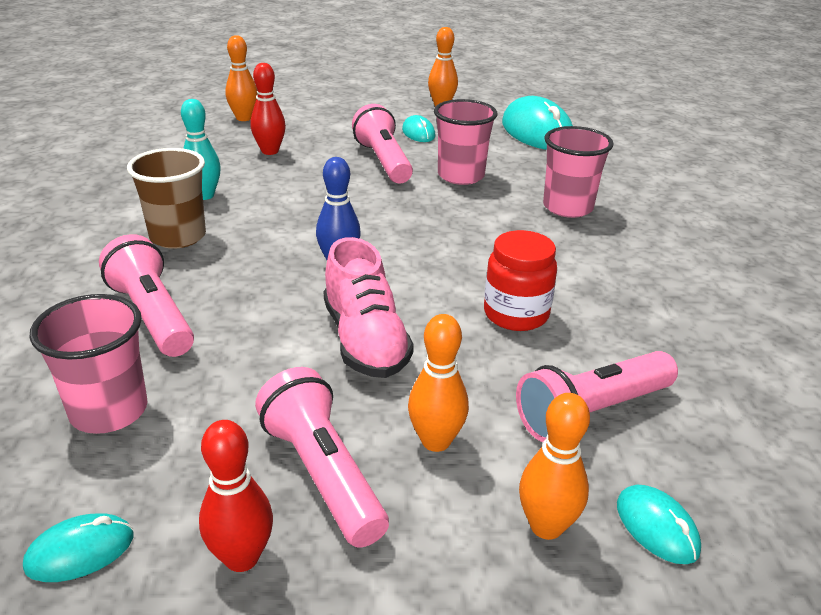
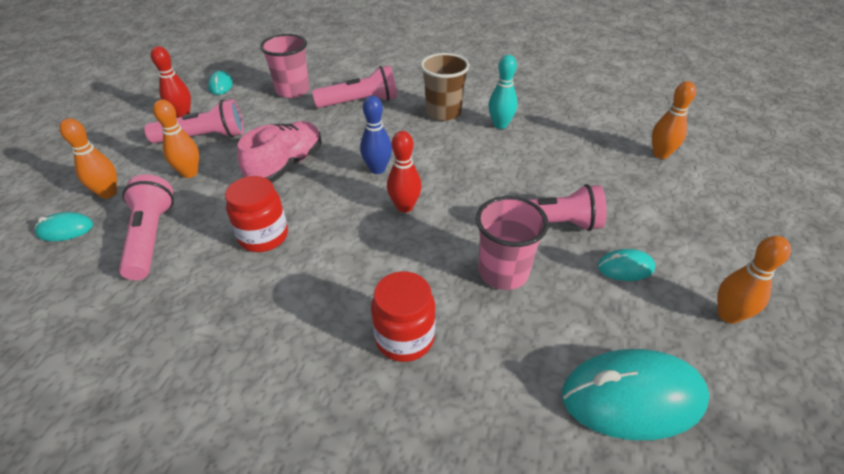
camera: 110 degrees right, 10 degrees up
(270, 151) = (579, 161): red bowling pin -> red bowling pin (405, 207)
(365, 341) = (286, 165): pink shoe -> pink shoe turned 120 degrees clockwise
(567, 207) = (404, 338): pink cup -> red jar

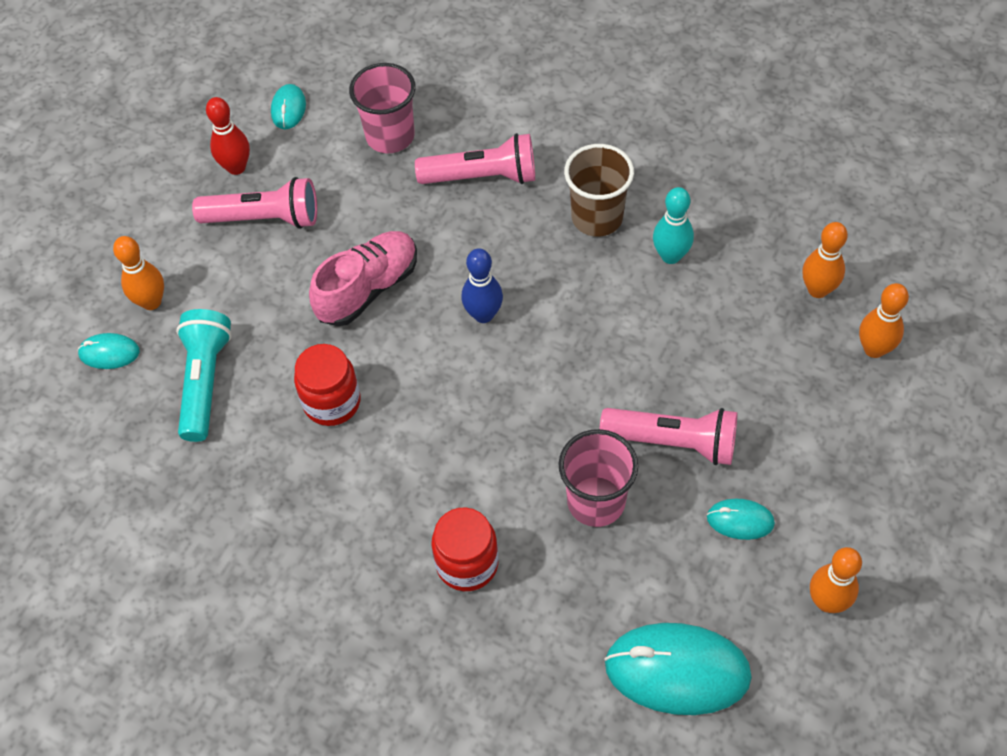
camera: 15 degrees right, 15 degrees up
(150, 237) = (205, 381): pink flashlight -> turquoise flashlight
(189, 173) = (247, 283): orange bowling pin -> orange bowling pin (817, 289)
(405, 207) = (505, 384): red bowling pin -> none

